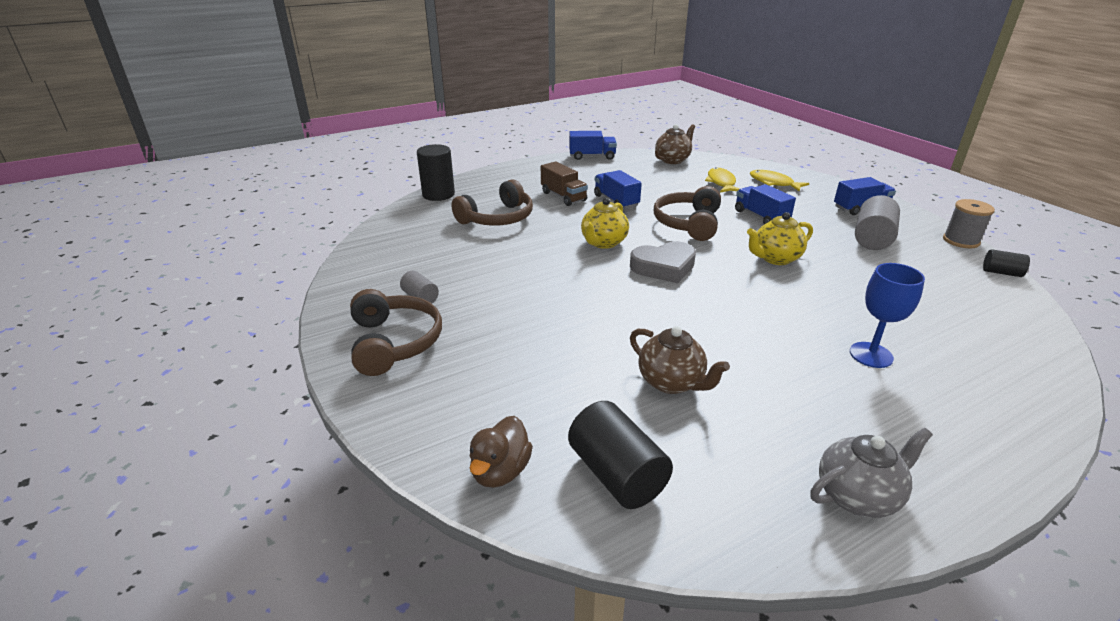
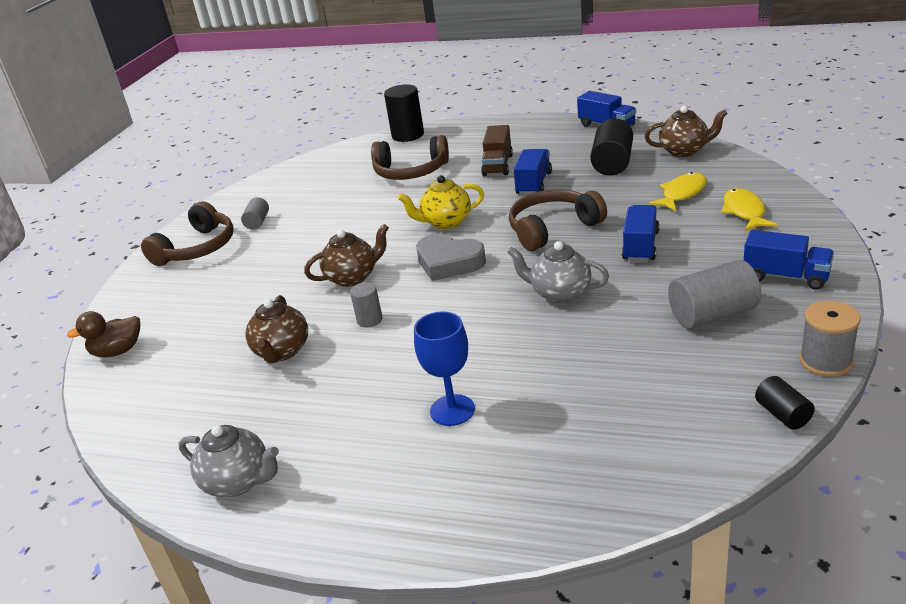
camera: 50 degrees right, 0 degrees up
(610, 304) = (353, 277): none -> brown teapot
(617, 474) = (157, 386): black cylinder -> black cylinder (612, 163)
(690, 327) = (369, 320): none -> grey cylinder
(775, 258) = (559, 293): yellow teapot -> grey teapot

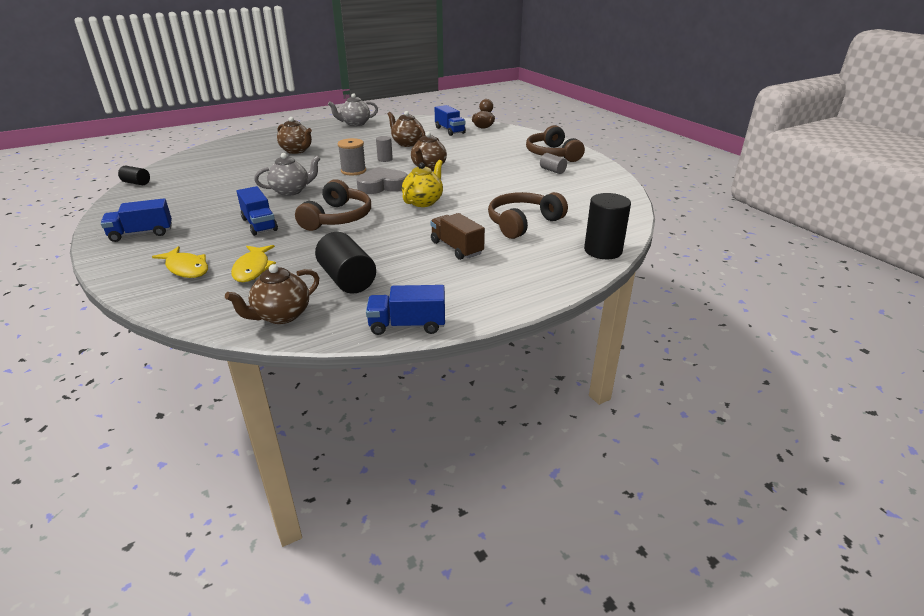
camera: 130 degrees right, 0 degrees up
(452, 410) = (297, 151): blue goblet -> brown teapot
(534, 184) = (398, 242): blue truck -> blue truck (449, 130)
(712, 314) = (187, 205): grey cylinder -> none
(825, 361) = (113, 203): grey spool -> grey spool (353, 171)

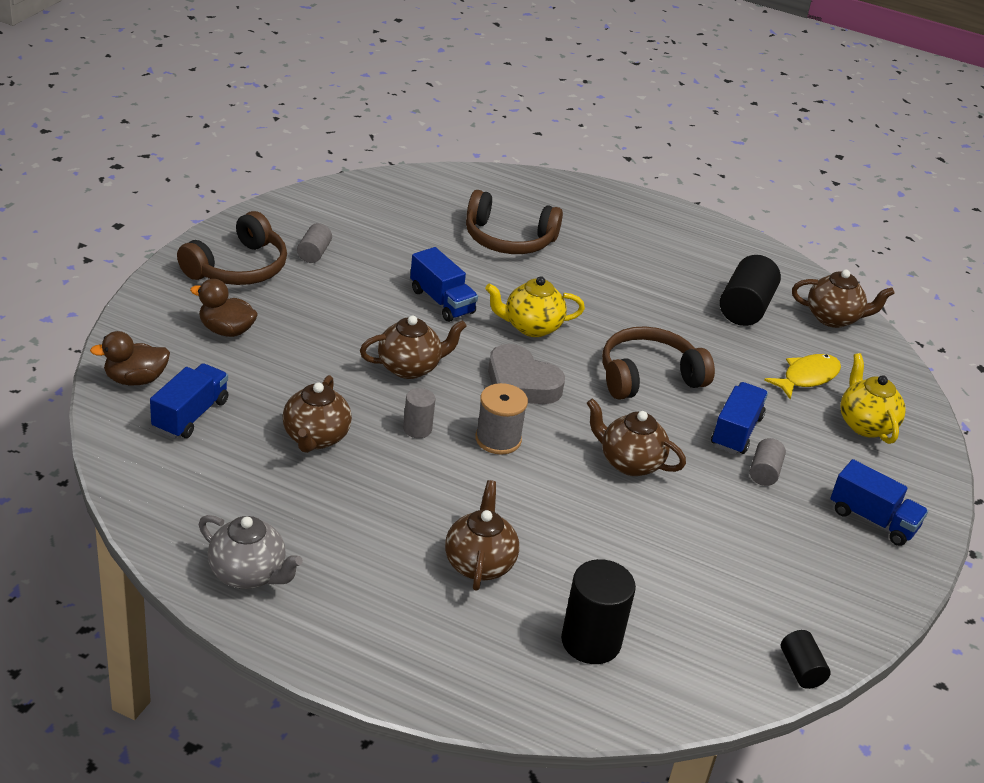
camera: 130 degrees left, 5 degrees up
(186, 268) = (865, 424): yellow fish -> yellow teapot
(223, 219) = (764, 472): none -> grey cylinder
(291, 191) = (629, 462): grey teapot -> brown teapot
(407, 325) = (758, 249): blue truck -> blue truck (442, 301)
(456, 248) = (613, 265): brown truck -> none
(501, 144) = (226, 330): none -> brown duck
(603, 251) = (518, 181): black cylinder -> black cylinder (591, 641)

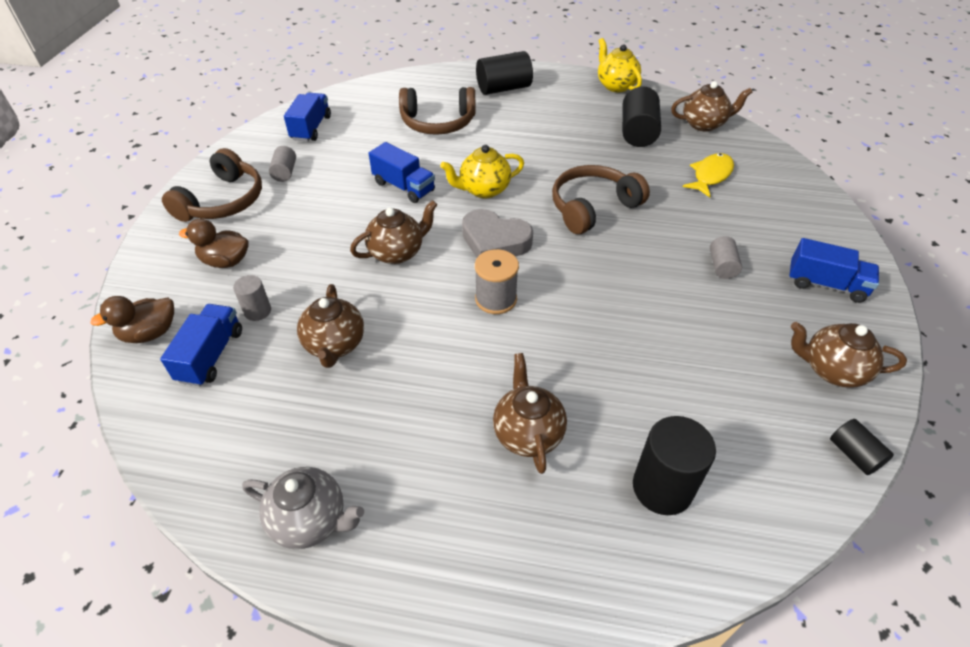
camera: 10 degrees left, 10 degrees up
(417, 429) = (423, 309): grey cylinder -> grey cylinder (257, 311)
(605, 217) = (504, 88): none -> black cylinder
(629, 462) = (612, 289): brown teapot -> brown teapot (831, 370)
(736, 431) = (682, 236): blue truck -> blue truck (311, 128)
(865, 424) = (773, 203): yellow teapot -> yellow teapot (615, 85)

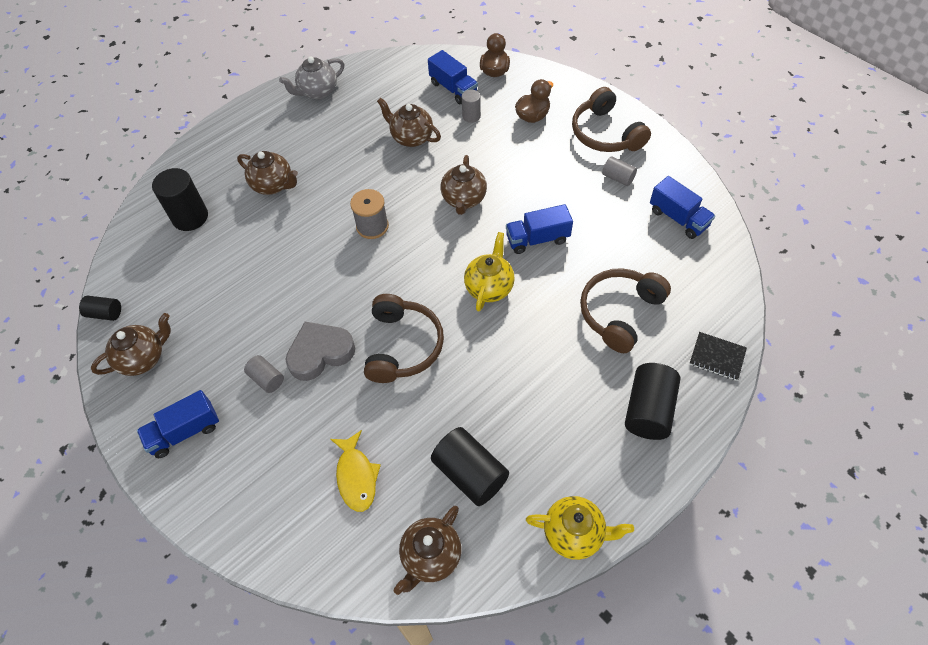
camera: 130 degrees right, 10 degrees up
(432, 78) = (717, 357): none -> black notebook
(495, 241) = (424, 258): grey heart -> grey heart (320, 353)

